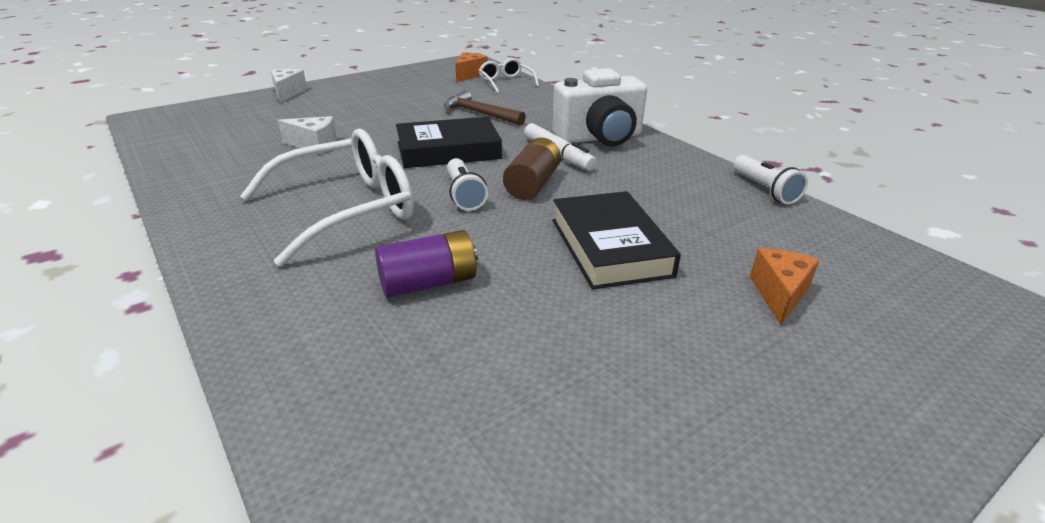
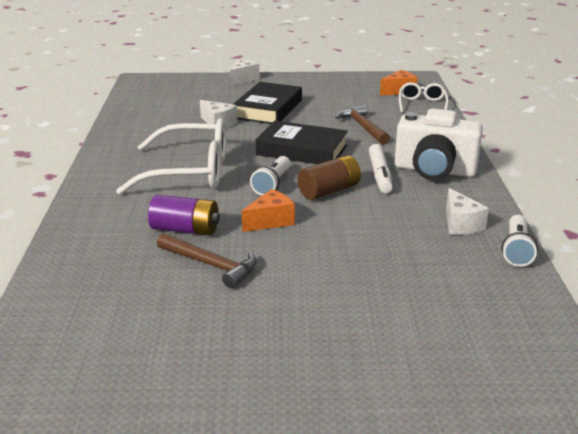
camera: 35 degrees right, 5 degrees down
(517, 316) = (211, 265): none -> brown hammer
(610, 247) = (324, 248): black book -> black book (268, 109)
(691, 181) = (460, 224): none -> white cheese
(779, 294) = (400, 317): orange cheese -> orange cheese (270, 221)

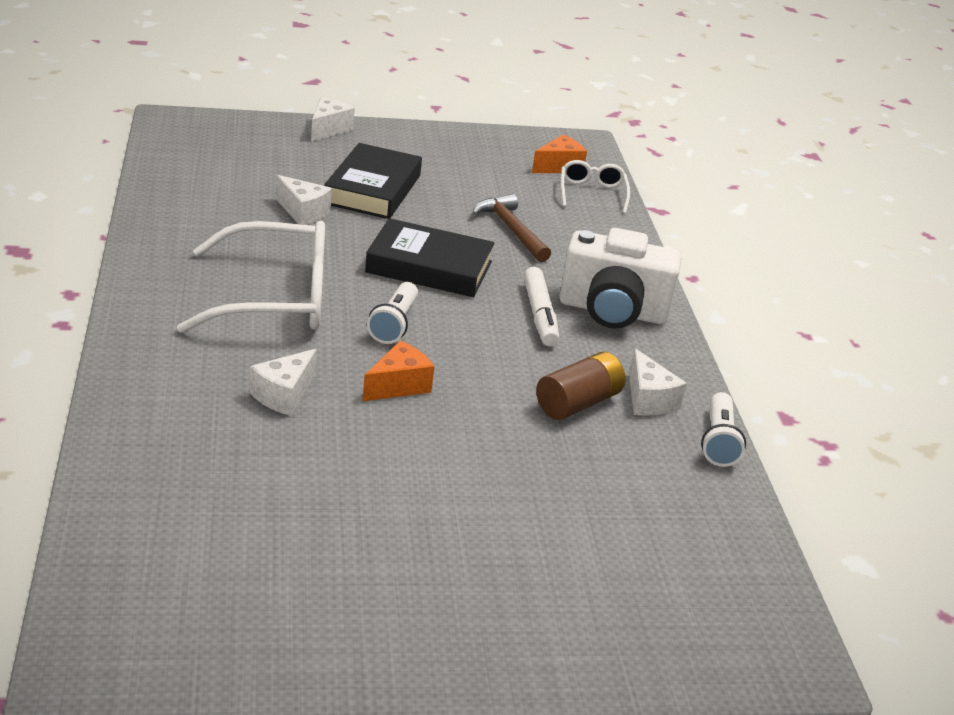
camera: 10 degrees left, 5 degrees up
(185, 230) = (284, 395): purple battery -> white cheese
(211, 265) = (327, 452): brown hammer -> none
(329, 191) = (473, 339): brown battery -> brown battery (578, 403)

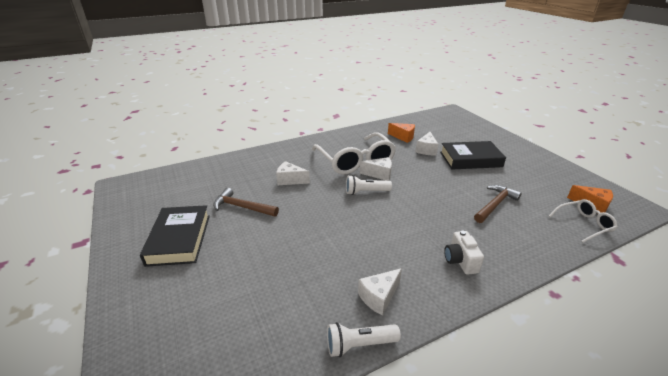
camera: 75 degrees right, 0 degrees up
(328, 129) = (503, 137): white cheese -> white cheese (379, 174)
(341, 478) = (242, 207): none -> brown hammer
(398, 385) = (319, 205): orange cheese -> orange cheese (403, 137)
(429, 267) = (425, 189): black book -> black book (179, 239)
(540, 315) = (423, 233): white marker -> none
(578, 403) = (351, 266): brown battery -> none
(612, 311) = (460, 261): white camera -> white camera, size x0.53

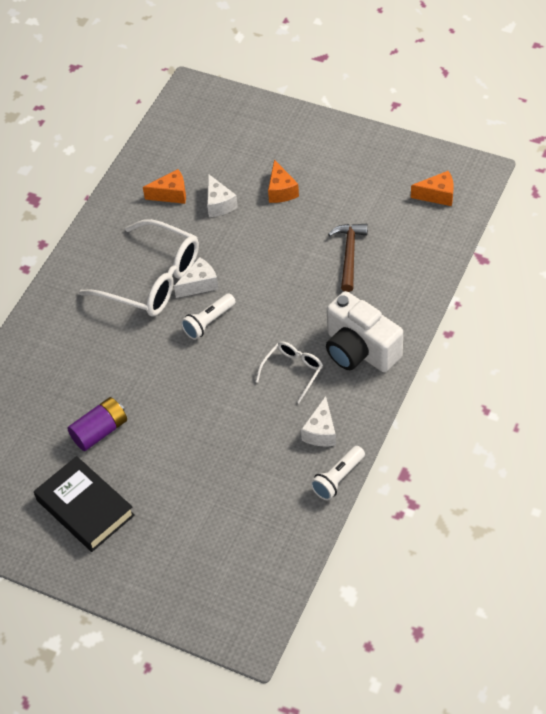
camera: 35 degrees left, 20 degrees up
(242, 207) = (100, 431): brown hammer -> purple battery
(290, 180) = (108, 361): white cheese -> none
(460, 261) = (360, 350): white camera -> white camera, size x1.89
(470, 159) = (281, 191): black book -> orange cheese
(583, 224) = (440, 230): white glasses -> white glasses (292, 372)

